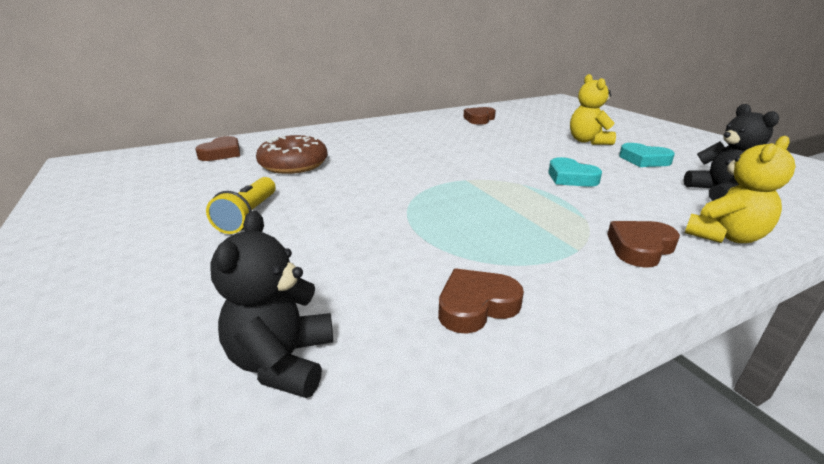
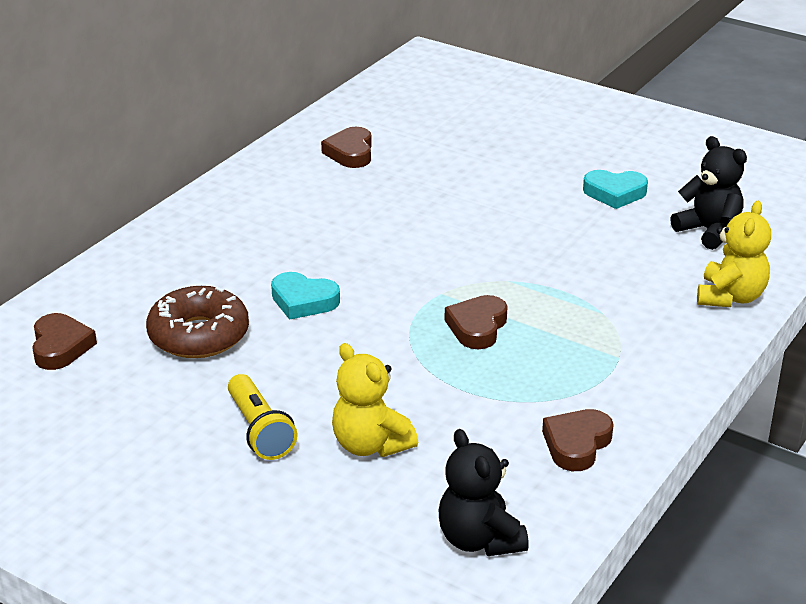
camera: 30 degrees left, 5 degrees up
(570, 178) = (554, 253): turquoise heart -> turquoise heart (303, 301)
(588, 141) = (532, 169): yellow teddy bear -> yellow teddy bear (370, 445)
(640, 248) = (668, 336): brown heart -> brown heart (477, 327)

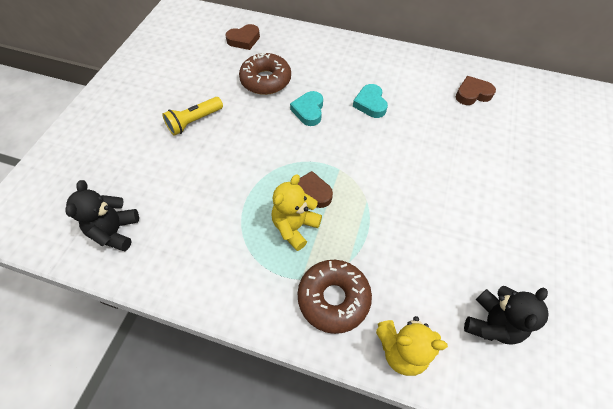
camera: 75 degrees right, 25 degrees up
(370, 445) = (189, 167): yellow teddy bear -> yellow teddy bear (295, 227)
(479, 540) = (115, 231): black teddy bear -> black teddy bear turned 45 degrees counterclockwise
(576, 444) = (204, 267): brown heart -> none
(614, 193) = (510, 247): turquoise heart -> turquoise heart (370, 104)
(654, 335) = (333, 298): none -> brown donut

